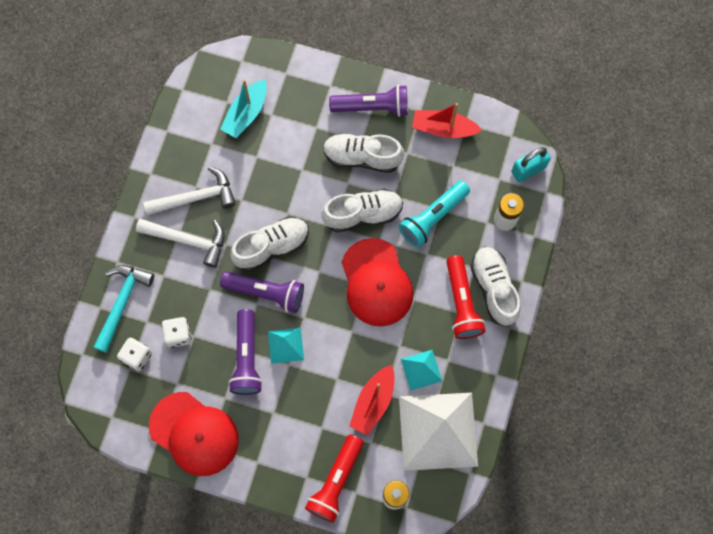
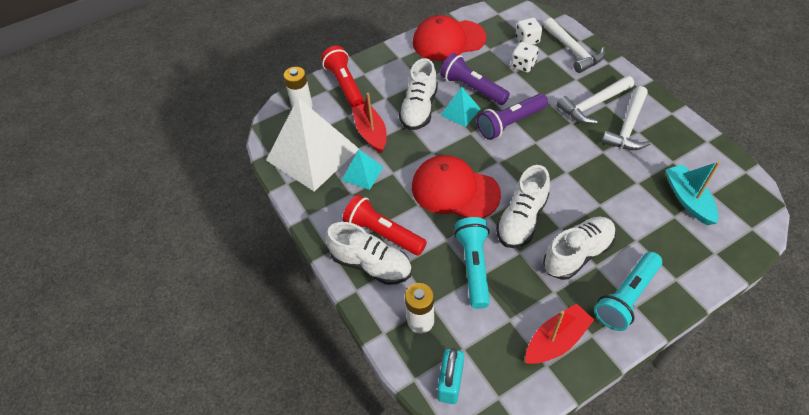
camera: 135 degrees right, 20 degrees down
(122, 303) = (573, 51): turquoise hammer -> white hammer
(272, 247) = (545, 146): white shoe -> white shoe (419, 109)
(372, 107) = (626, 297): purple flashlight -> turquoise flashlight

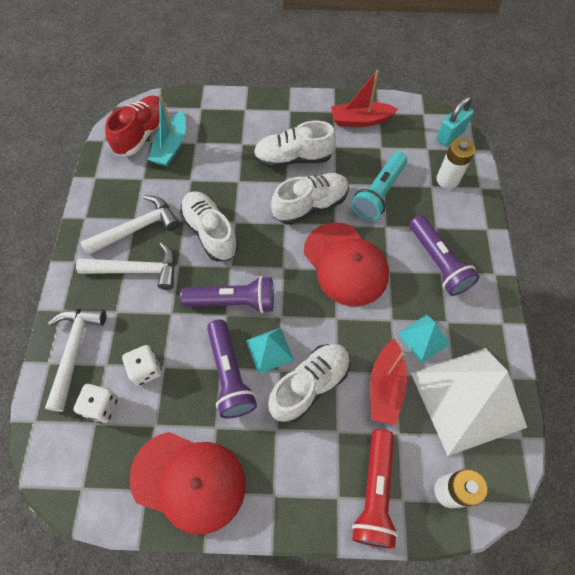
camera: 150 degrees left, 10 degrees up
(371, 264) = (463, 241): white shoe -> white shoe (210, 232)
(383, 233) = (438, 262): red flashlight -> purple flashlight
(626, 297) = (289, 117): turquoise flashlight -> none
(725, 195) = (142, 134): none -> red shoe

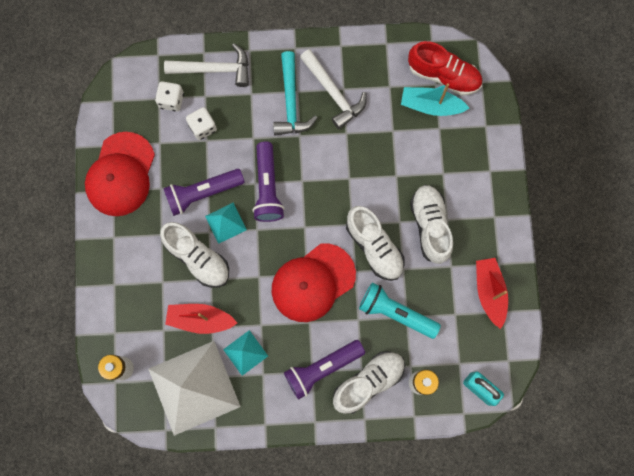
camera: 85 degrees right, 15 degrees up
(137, 270) = (291, 102): white hammer -> turquoise hammer
(210, 232) = (335, 158): white shoe -> white shoe (368, 382)
(375, 492) = (119, 312): red flashlight -> none

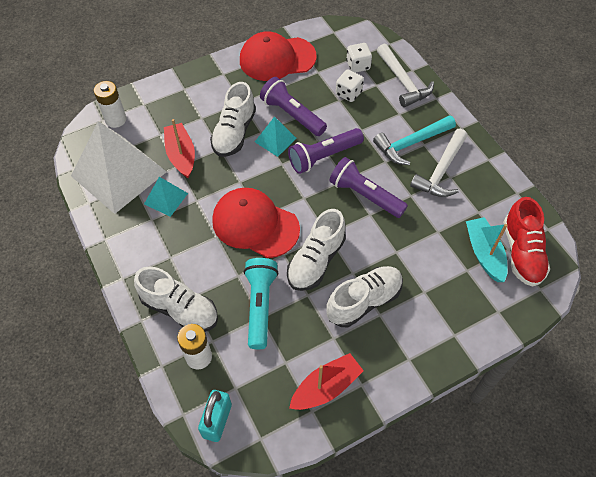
camera: 65 degrees right, 20 degrees down
(322, 368) = (176, 264): purple flashlight -> purple flashlight (365, 195)

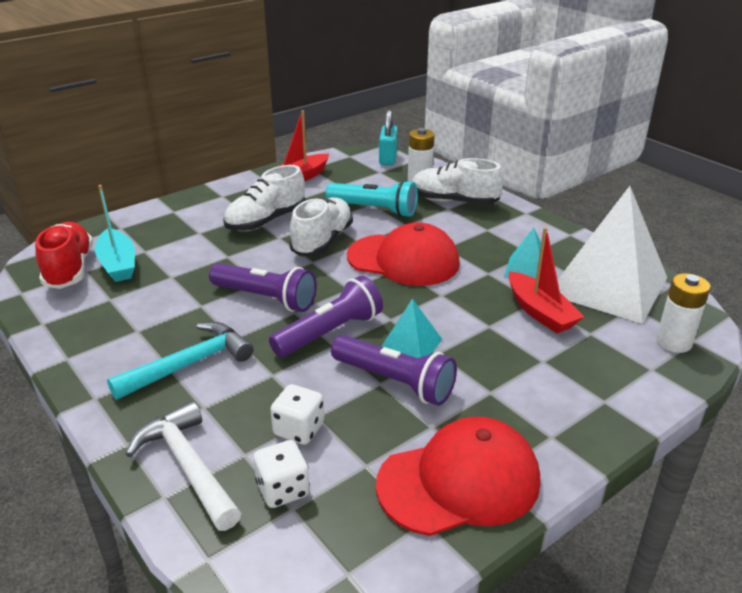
camera: 170 degrees right, 25 degrees down
(234, 133) = (478, 346): white shoe -> none
(260, 305) = (374, 210): turquoise flashlight -> turquoise flashlight turned 60 degrees counterclockwise
(441, 171) = (149, 335): white hammer -> none

